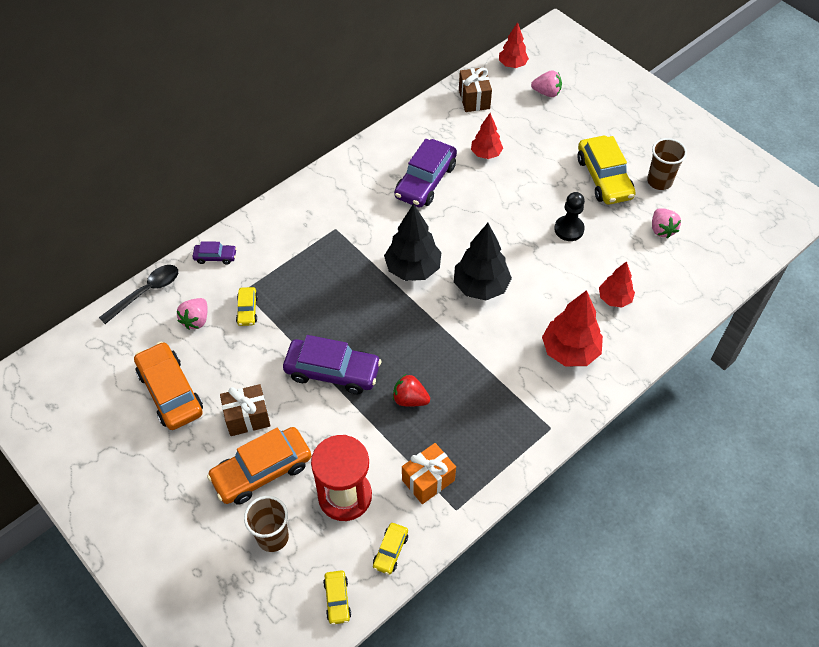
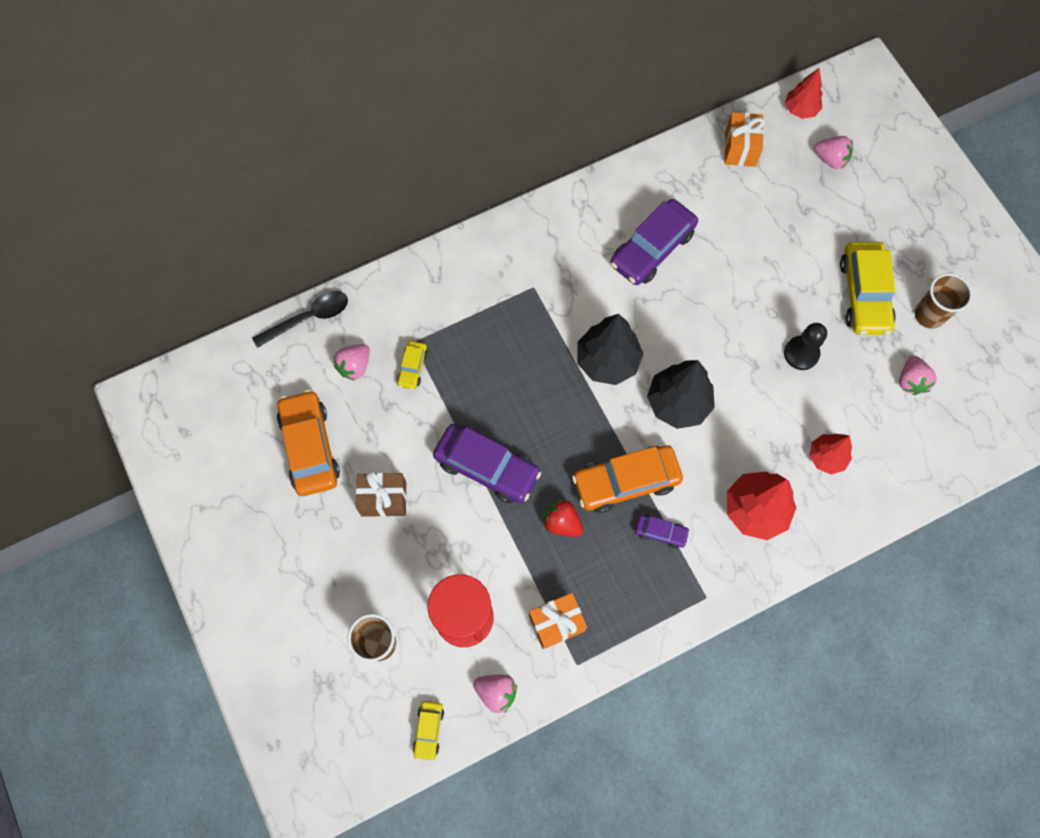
camera: 15 degrees right, 15 degrees up
(215, 257) = (392, 291): purple car -> purple car (660, 532)
(262, 471) = (385, 565): orange car -> orange car (626, 481)
(390, 551) = (496, 692): yellow car -> pink strawberry
(474, 99) = (740, 148): brown gift -> orange gift
(486, 154) = (733, 228): red tree -> none

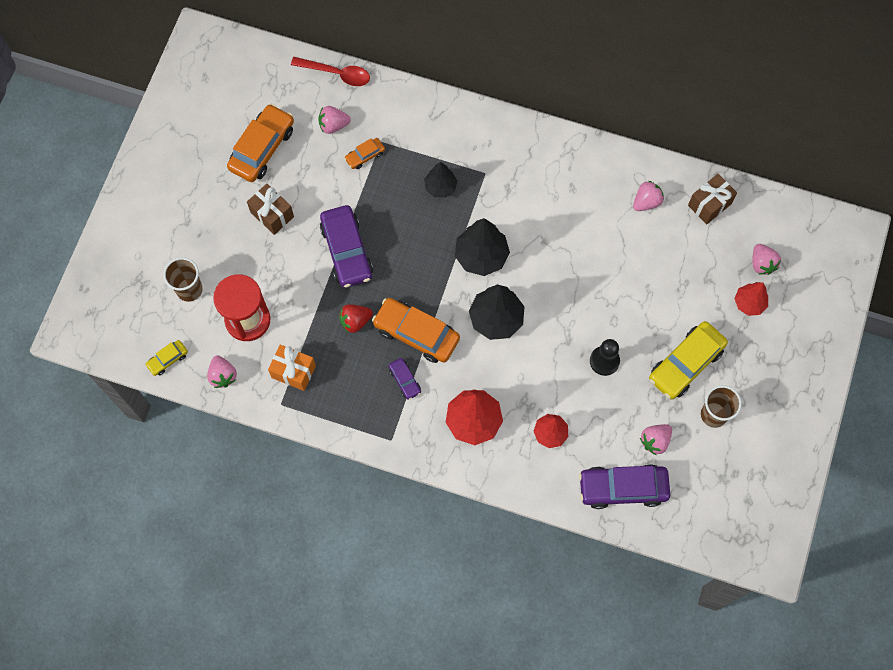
camera: 45 degrees right, 0 degrees up
(309, 318) = (337, 74): black spoon -> red spoon
(412, 367) = (365, 156): yellow car -> orange car
(508, 334) = (440, 187): none -> black tree
(562, 522) = (355, 321): red strawberry -> red strawberry turned 105 degrees counterclockwise
(652, 248) = (582, 215): purple car -> purple car (623, 488)
(690, 191) = (646, 202): none -> pink strawberry
(740, 148) = (709, 204): orange gift -> brown gift
(800, 109) = (778, 215): red tree -> red tree (749, 303)

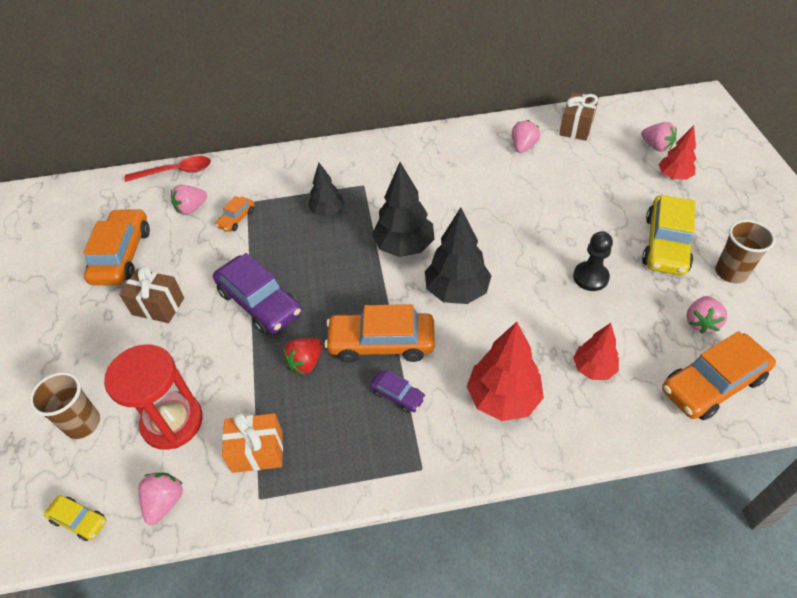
camera: 25 degrees left, 20 degrees down
(167, 359) = (79, 520): yellow car -> yellow car turned 90 degrees counterclockwise
(223, 375) = (165, 502): pink strawberry -> pink strawberry turned 120 degrees counterclockwise
(623, 488) = (712, 384): purple car -> orange car

